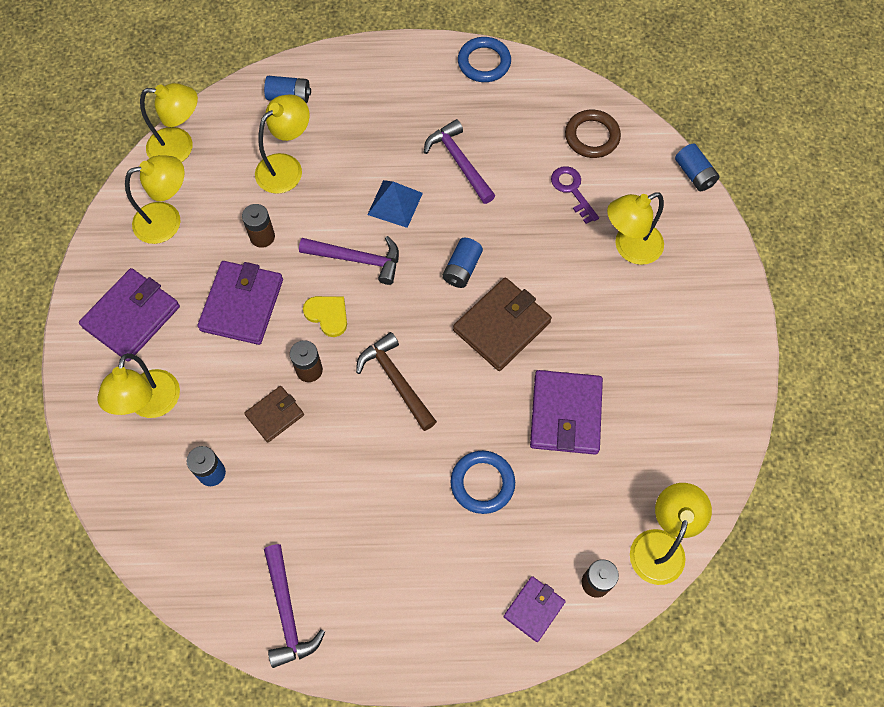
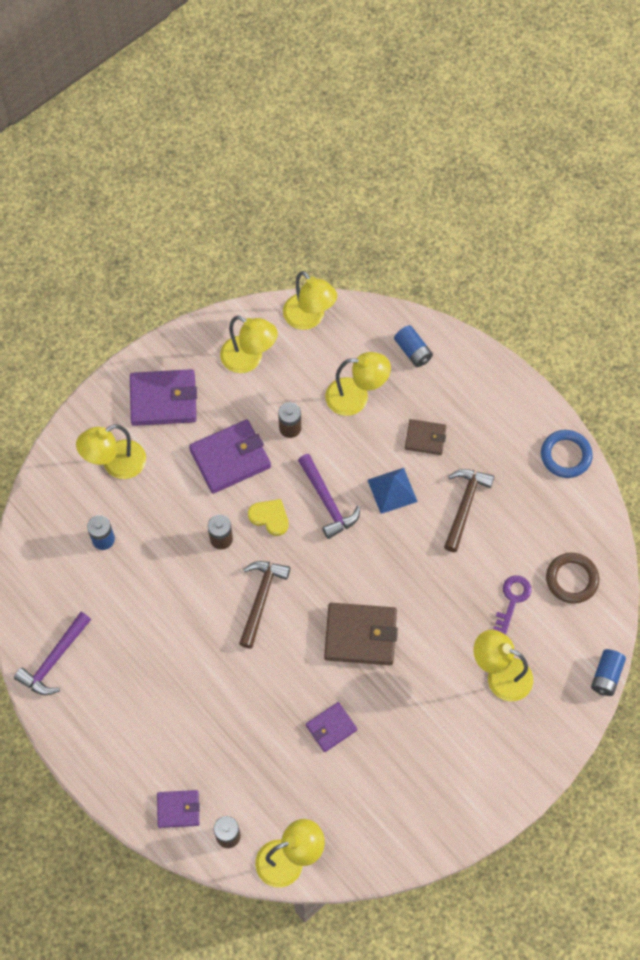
camera: 50 degrees right, 0 degrees up
(275, 415) = (172, 544): brown wallet -> brown wallet (425, 438)
(327, 315) = (270, 517): yellow heart -> yellow heart turned 60 degrees counterclockwise
(459, 162) = (464, 506): purple hammer -> brown hammer
(462, 269) = (381, 575): blue battery -> none
(482, 483) = (236, 711): blue ring -> none
(565, 414) = (331, 728): purple wallet -> purple wallet, size x0.58

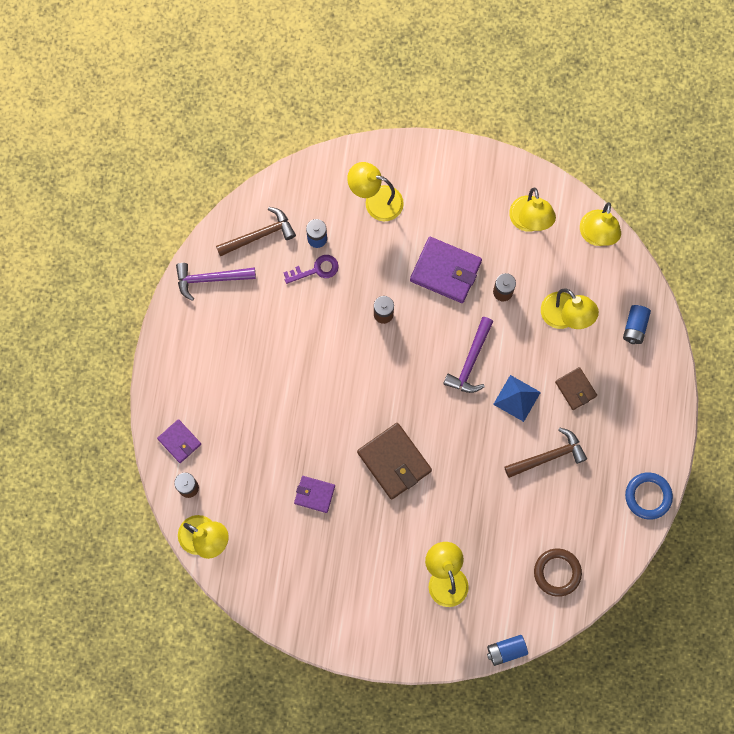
camera: 50 degrees right, 10 degrees up
(163, 400) = (449, 191): purple wallet -> none
(261, 599) = (363, 375): brown hammer -> brown hammer (259, 235)
(270, 517) = (426, 333): yellow heart -> none
(512, 600) = (507, 543): purple key -> purple key (316, 269)

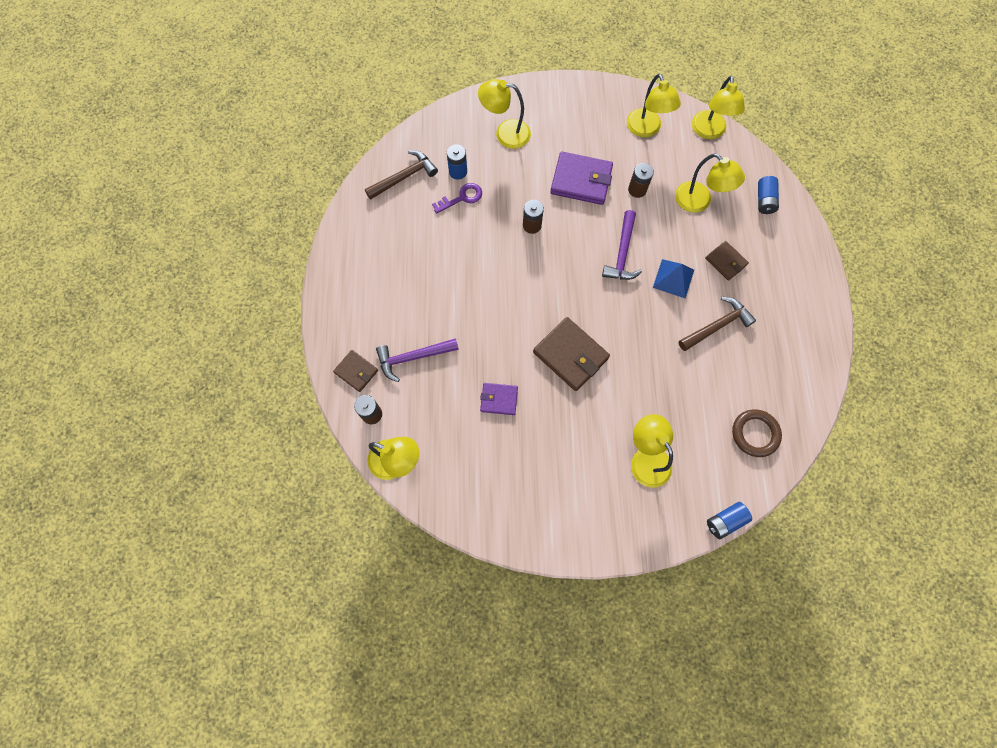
camera: 10 degrees left, 5 degrees down
(179, 441) = (356, 371): purple wallet -> brown wallet
(211, 279) = (365, 221): purple hammer -> purple hammer (413, 357)
(648, 496) = (821, 346): blue ring -> none

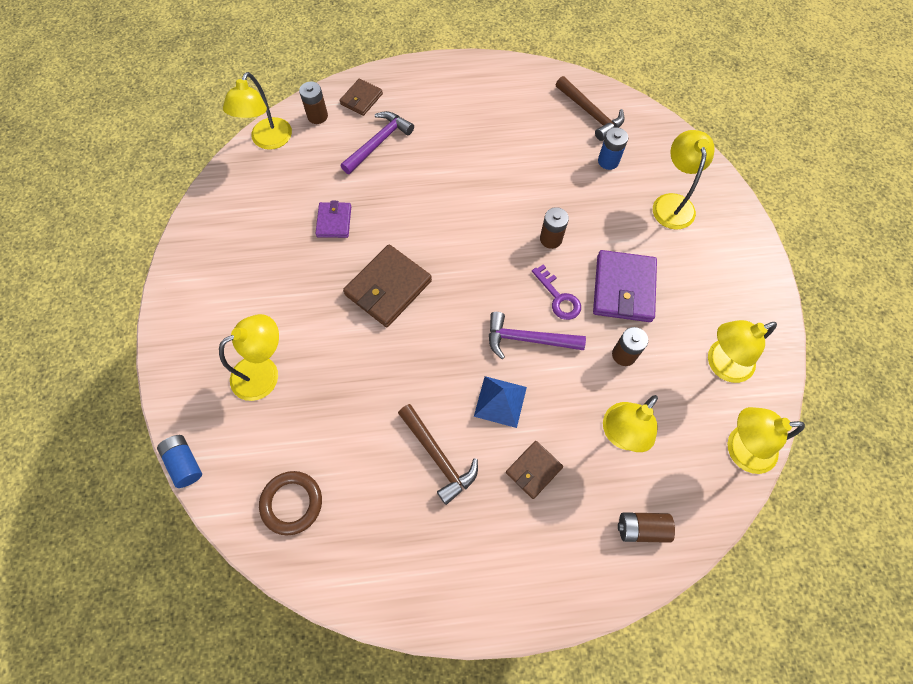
camera: 85 degrees right, 5 degrees down
(413, 357) = (378, 143): purple hammer -> purple hammer turned 60 degrees clockwise
(462, 198) = (574, 168): purple key -> purple key (558, 297)
(764, 200) = (642, 528): blue battery -> brown battery

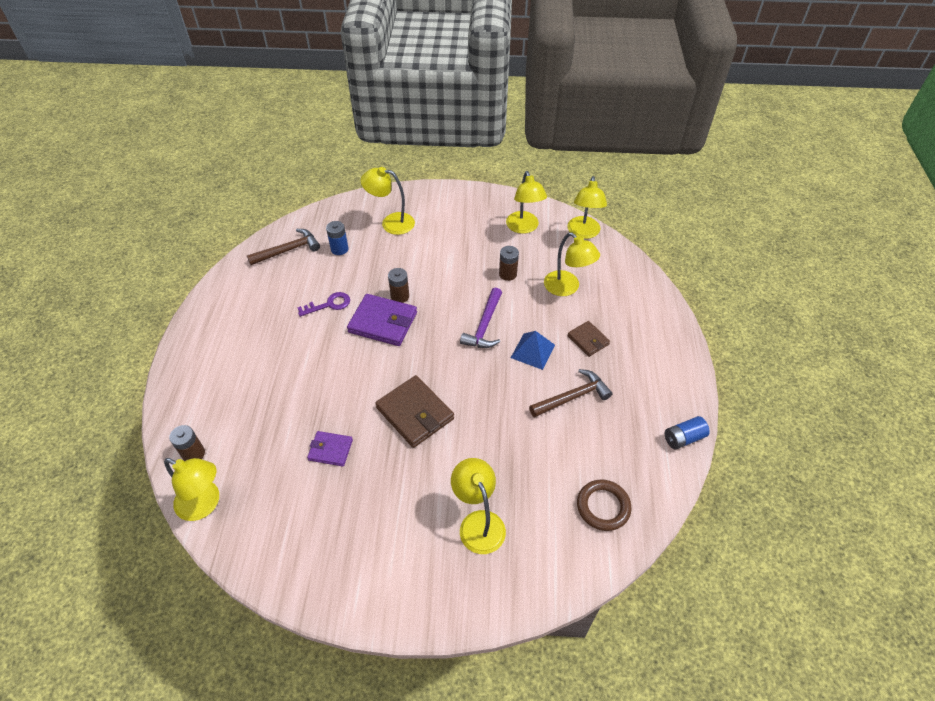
camera: 80 degrees left, 15 degrees down
(184, 463) = (559, 600): blue battery -> blue battery (683, 438)
(361, 99) = (190, 412): brown wallet -> none
(378, 143) = (252, 403): purple hammer -> none
(558, 297) = (453, 301): purple key -> purple key (329, 304)
(623, 288) = (455, 263): purple wallet -> purple wallet (383, 322)
(642, 528) = (632, 291): brown battery -> none

